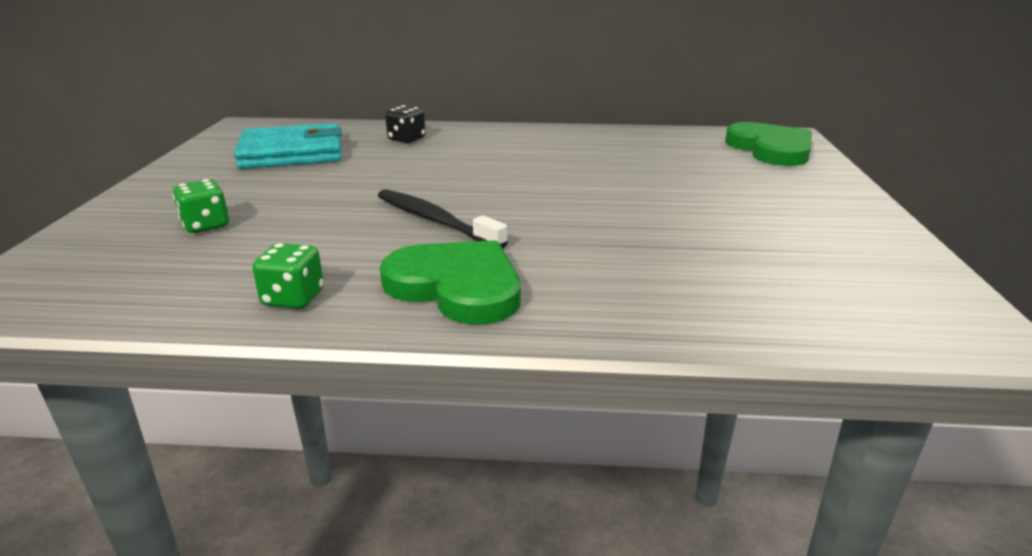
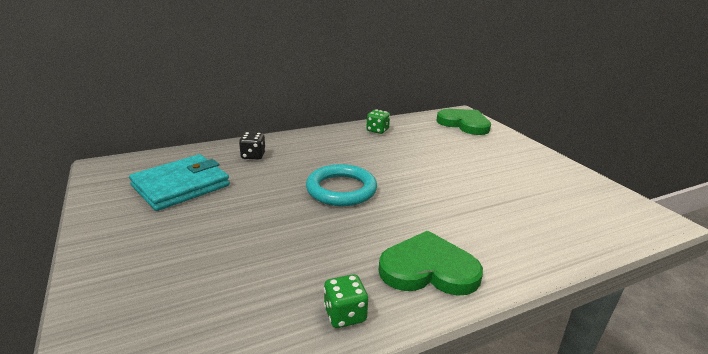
camera: 30 degrees left, 0 degrees up
(206, 225) = (198, 272): green dice -> green dice (377, 130)
(435, 221) = (355, 221): black toothbrush -> none
(465, 188) = (341, 189): none -> turquoise ring

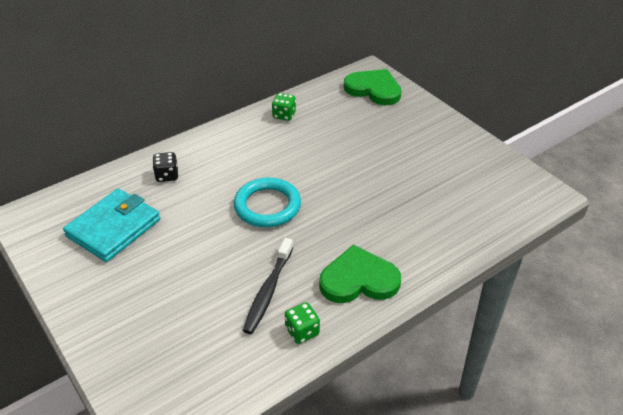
camera: 10 degrees left, 15 degrees up
(317, 263) = (268, 291): none -> black toothbrush

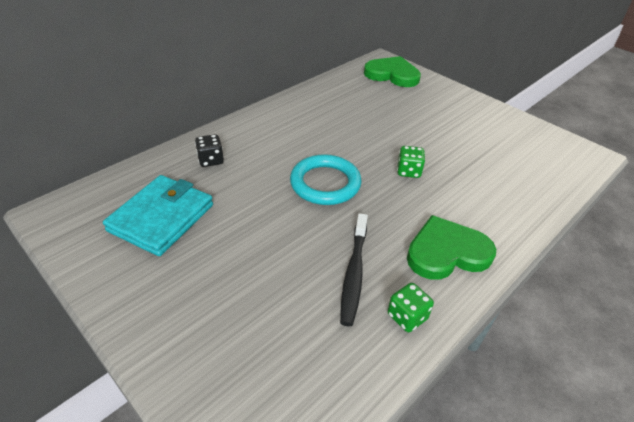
camera: 10 degrees left, 0 degrees up
(284, 115) = (315, 99): green dice -> green dice (408, 171)

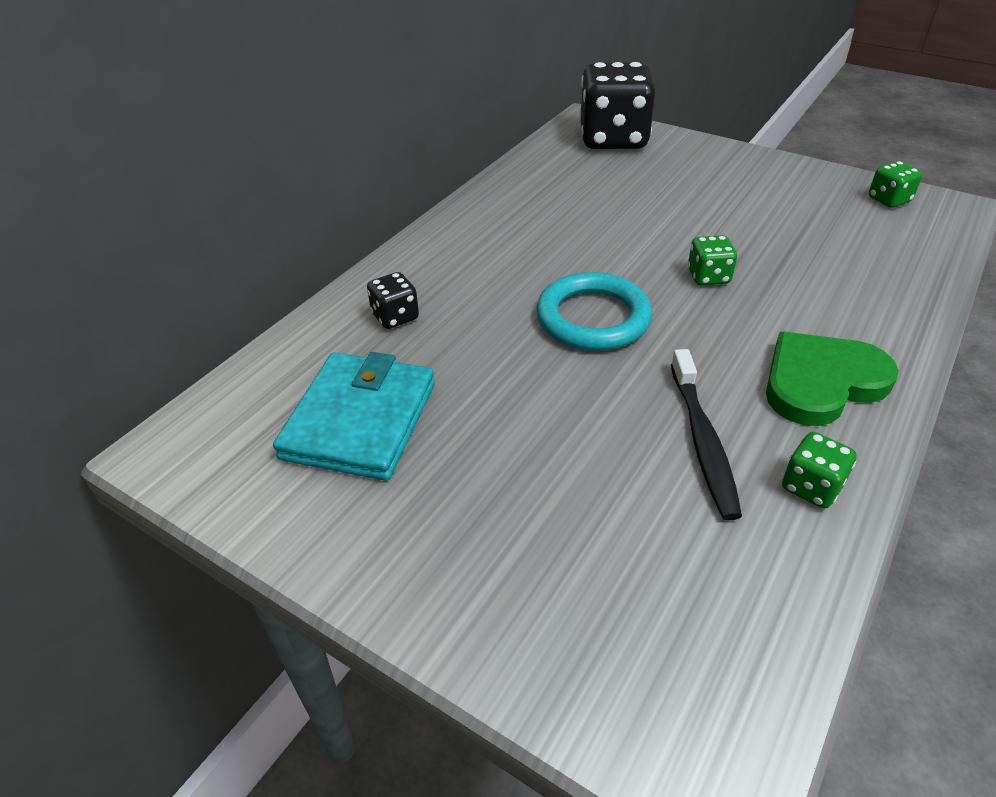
camera: 10 degrees left, 0 degrees up
(392, 75) = (613, 139): green heart -> black dice
(550, 143) = (889, 200): none -> green dice

